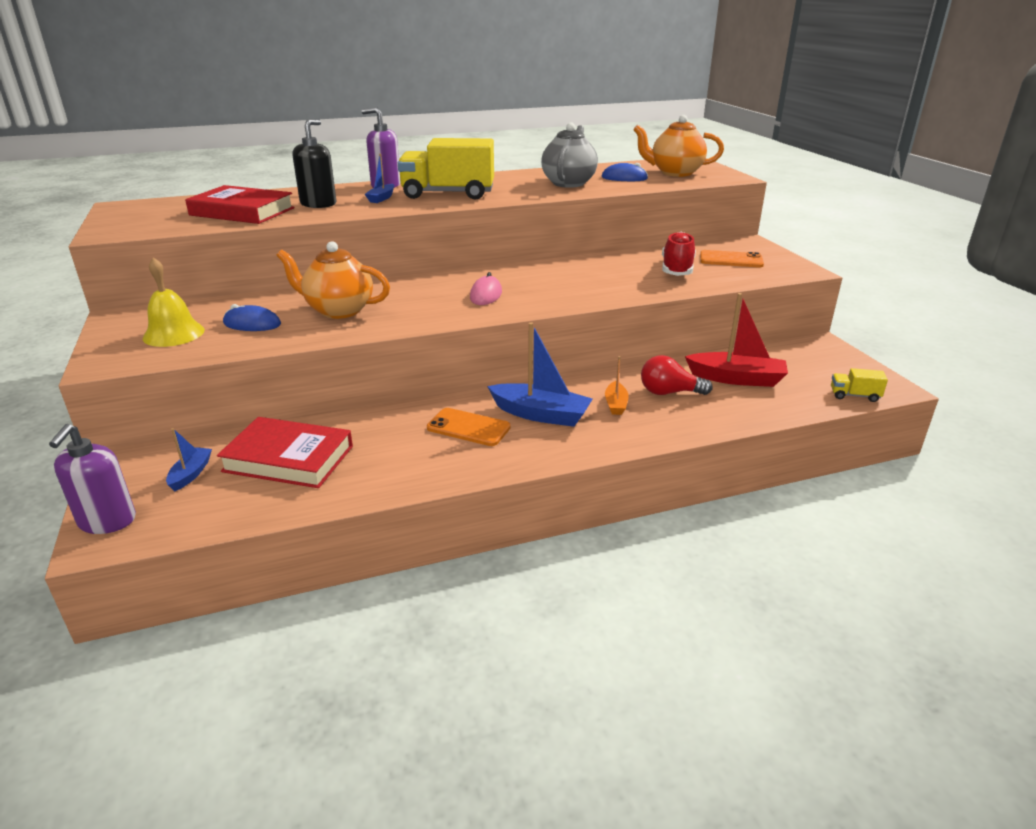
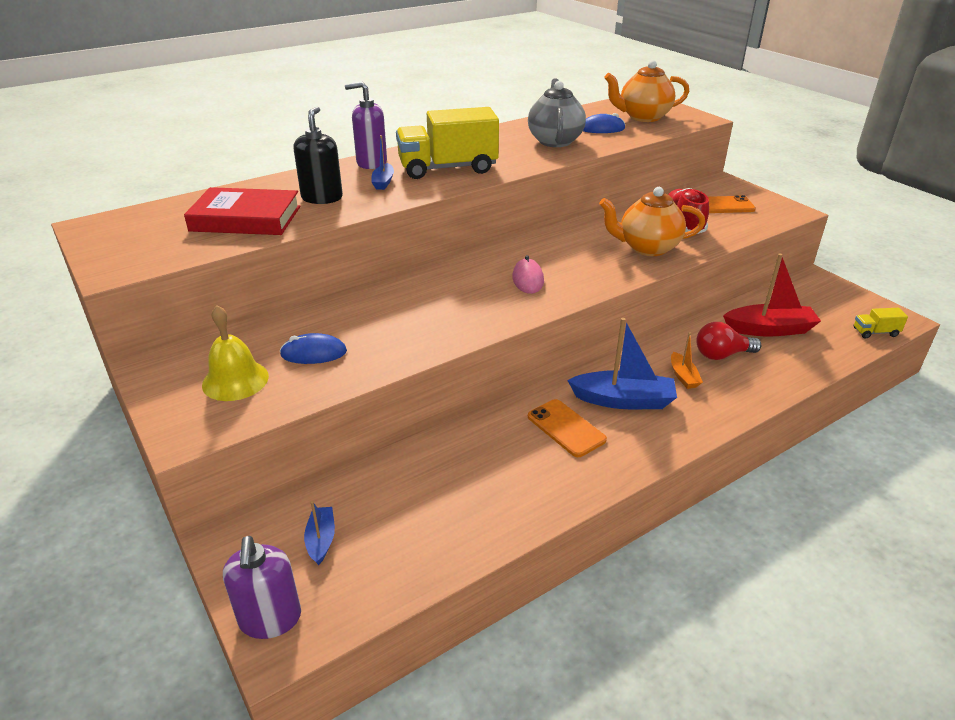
camera: 15 degrees left, 5 degrees up
(288, 459) = (412, 500): red book -> none
(338, 310) = (393, 321): orange teapot -> orange teapot (647, 248)
(468, 427) = (566, 428): orange phone -> orange phone turned 45 degrees clockwise

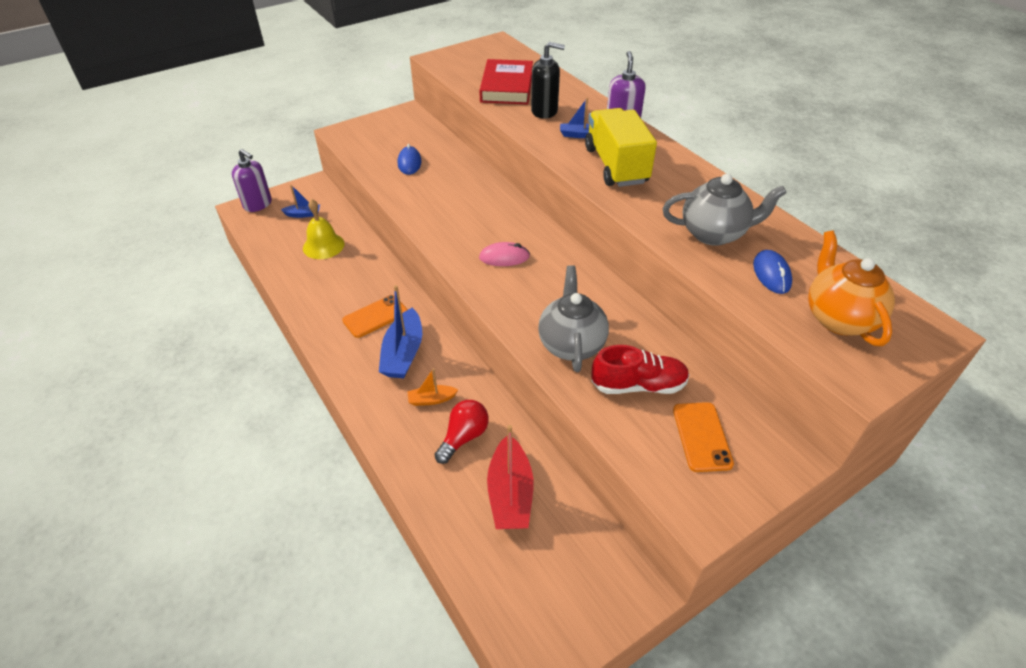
camera: 90 degrees right, 10 degrees up
(235, 380) = (386, 140): yellow bell -> yellow bell (323, 246)
(270, 619) = (258, 204): purple soap dispenser -> purple soap dispenser turned 135 degrees counterclockwise
(647, 248) = (571, 344): orange teapot -> grey teapot
(721, 355) = (463, 437): red light bulb -> red light bulb turned 45 degrees clockwise
(875, 332) = (503, 614): yellow truck -> none

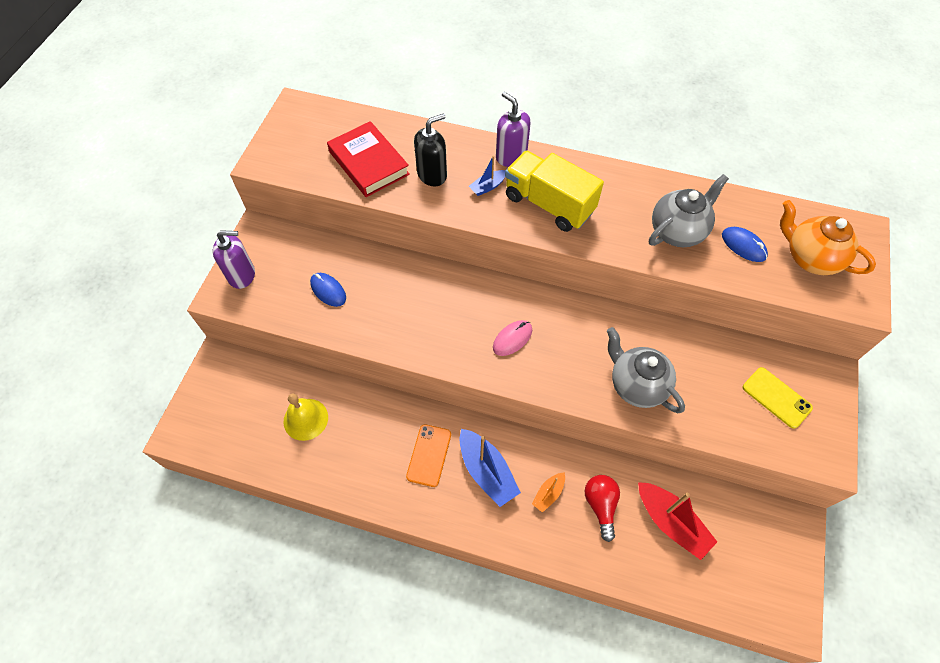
camera: 40 degrees left, 15 degrees up
(258, 204) = (187, 419): purple soap dispenser -> purple soap dispenser (242, 275)
(303, 214) = (247, 399): blue boat -> none
(638, 385) = (707, 386): red shoe -> none
(701, 436) = (776, 397): orange phone -> yellow phone

